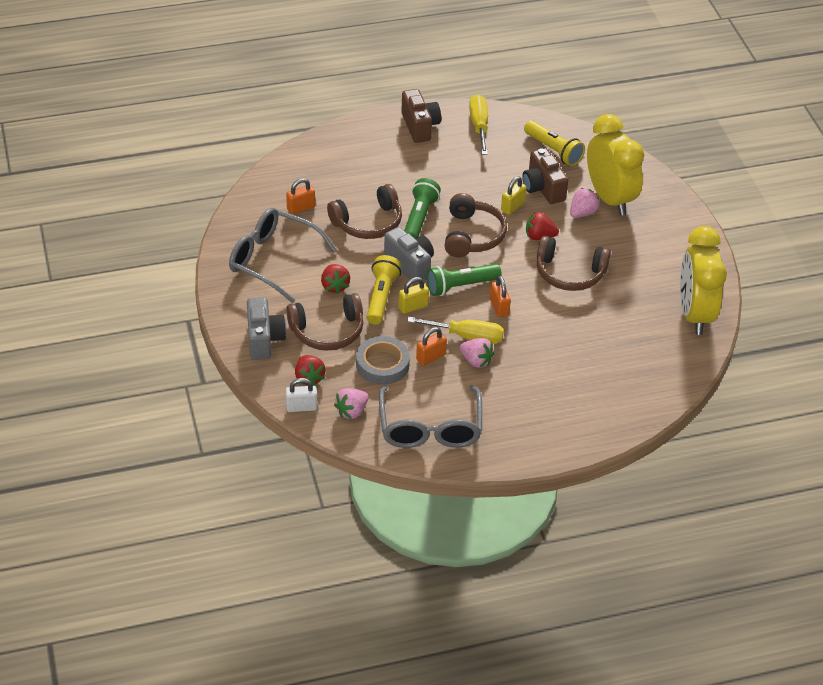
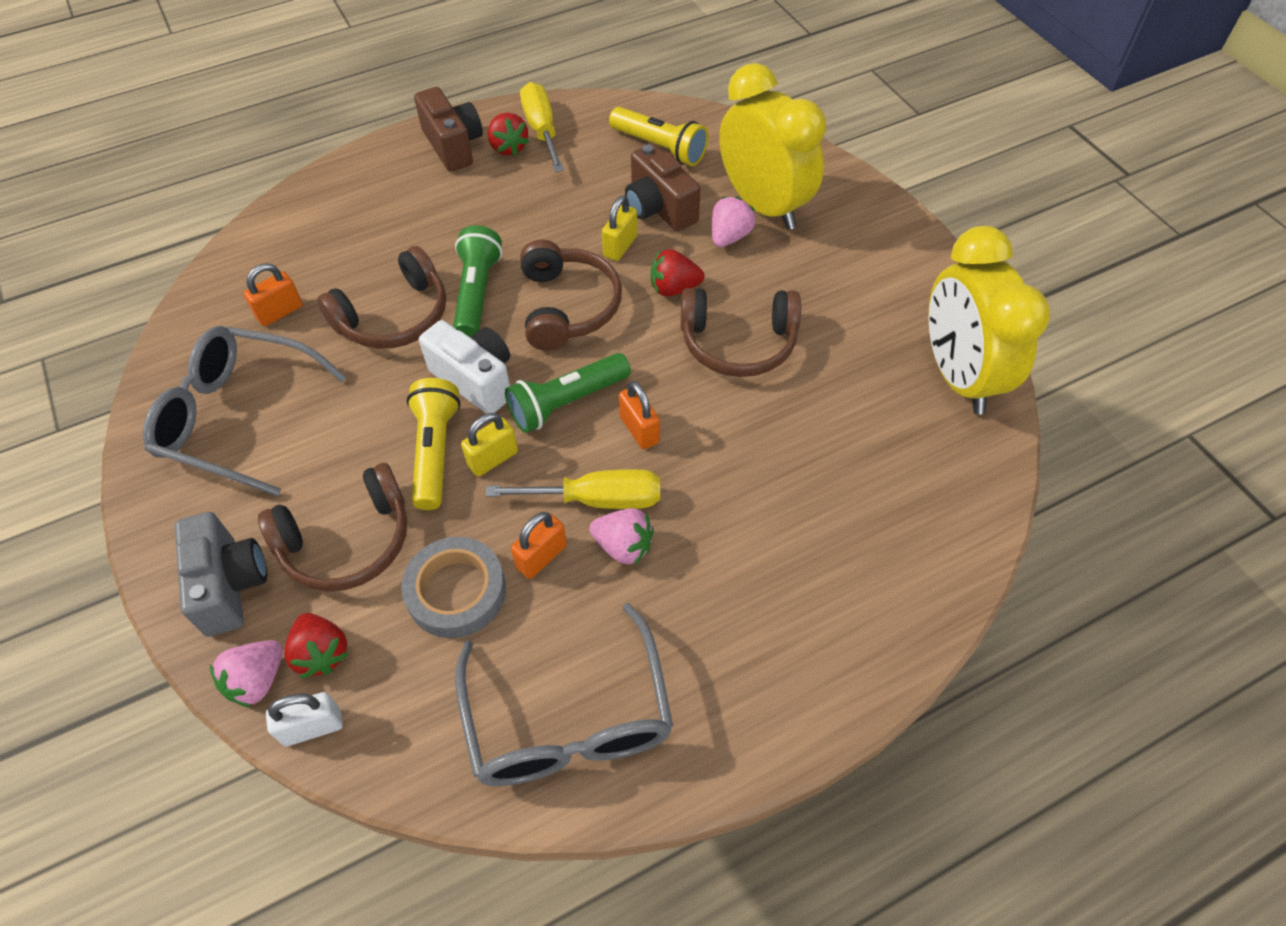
camera: 10 degrees left, 10 degrees up
(334, 286) = (351, 446): red strawberry -> red strawberry (508, 147)
(352, 411) = (412, 714): pink strawberry -> pink strawberry (257, 680)
(410, 265) = (475, 380): grey camera -> white camera

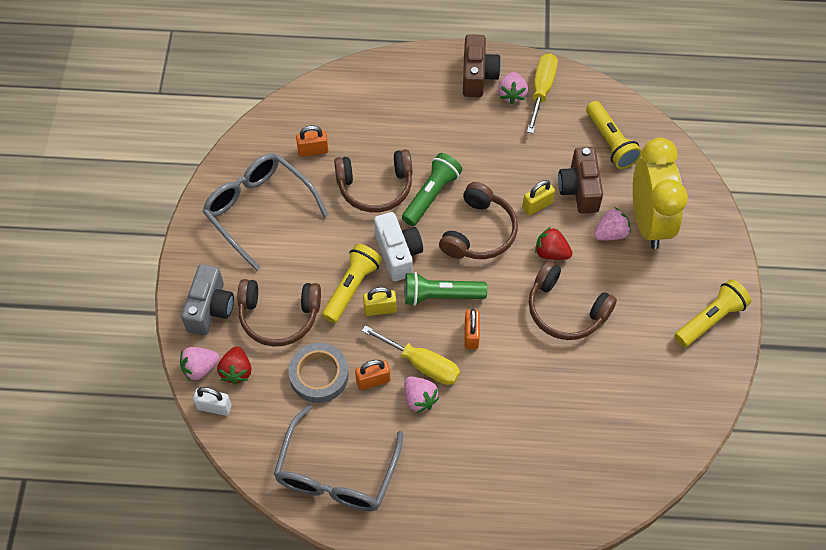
camera: 30 degrees right, 5 degrees up
(508, 147) = (512, 94): red strawberry -> pink strawberry
(911, 273) = (710, 319): none -> yellow flashlight
(958, 376) = (685, 403): yellow clock -> none

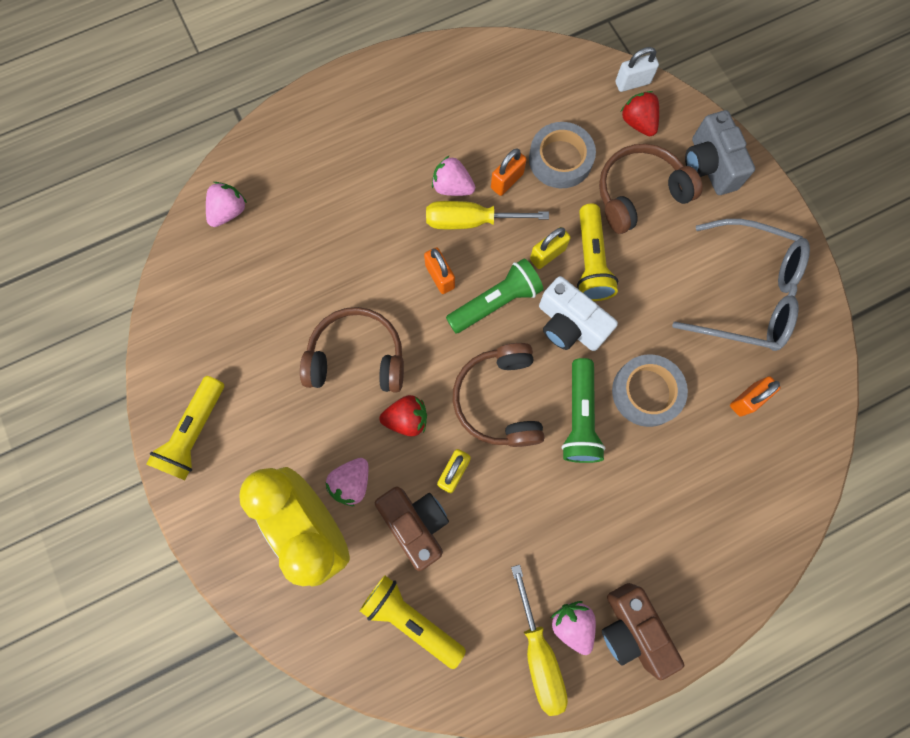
camera: 150 degrees right, 15 degrees up
(200, 368) = (672, 108): pink strawberry -> pink strawberry (229, 212)
(336, 474) = (484, 84): grey glasses -> none
(375, 187) = (646, 392): brown headphones -> grey tape

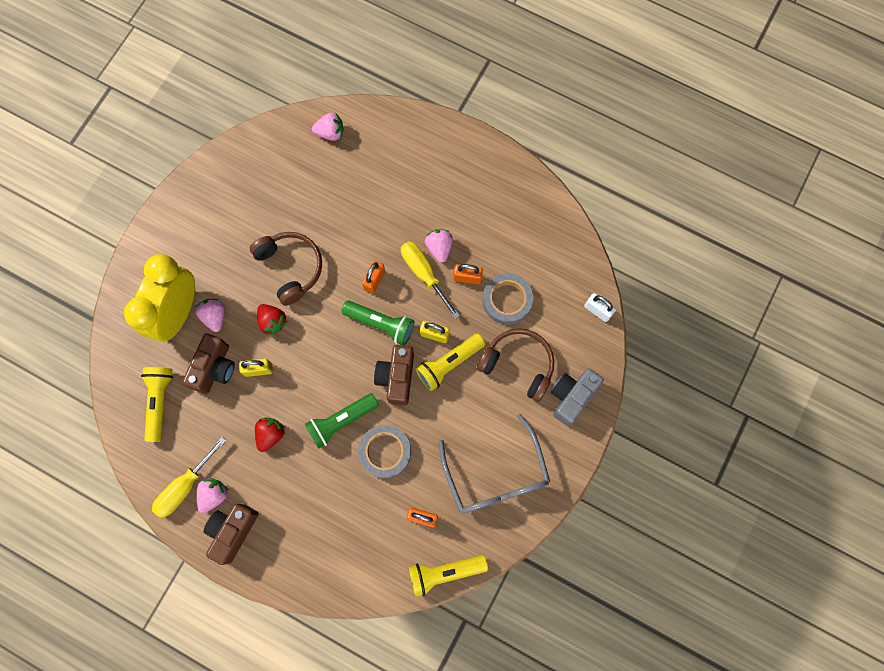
camera: 55 degrees right, 0 degrees up
(195, 432) = (187, 211): yellow flashlight -> yellow flashlight (445, 572)
(351, 483) = (215, 316): pink strawberry -> pink strawberry turned 75 degrees clockwise
(499, 400) = (320, 366): brown headphones -> none
(569, 325) = (396, 377): white camera -> brown camera
(638, 123) = (570, 332): red strawberry -> red strawberry (271, 434)

